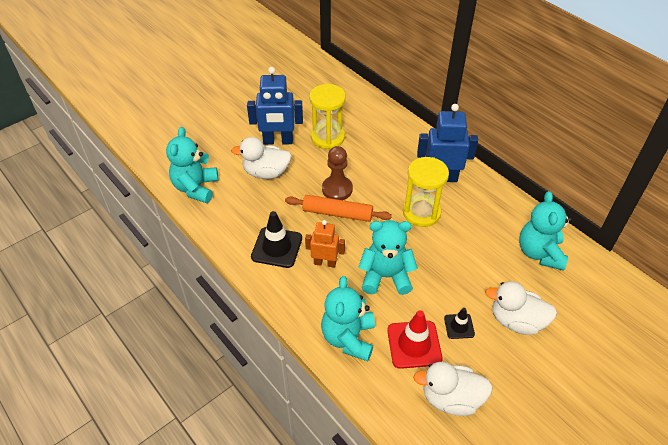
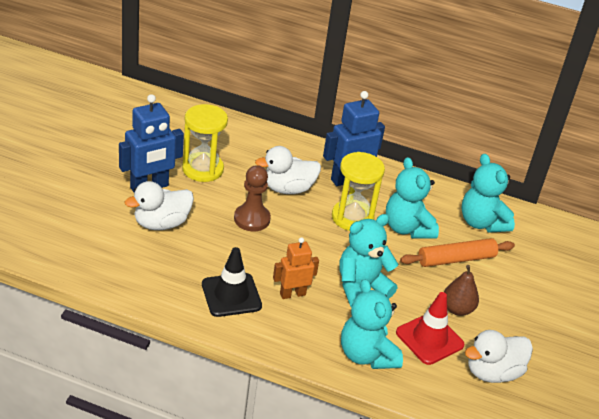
camera: 35 degrees left, 10 degrees down
(196, 188) = (90, 262): turquoise teddy bear -> turquoise teddy bear (407, 228)
(337, 213) = (270, 242): orange rolling pin -> orange rolling pin (456, 259)
(459, 326) = (457, 309): black traffic cone -> brown pear
(516, 321) = (501, 288): white duck -> white duck (287, 189)

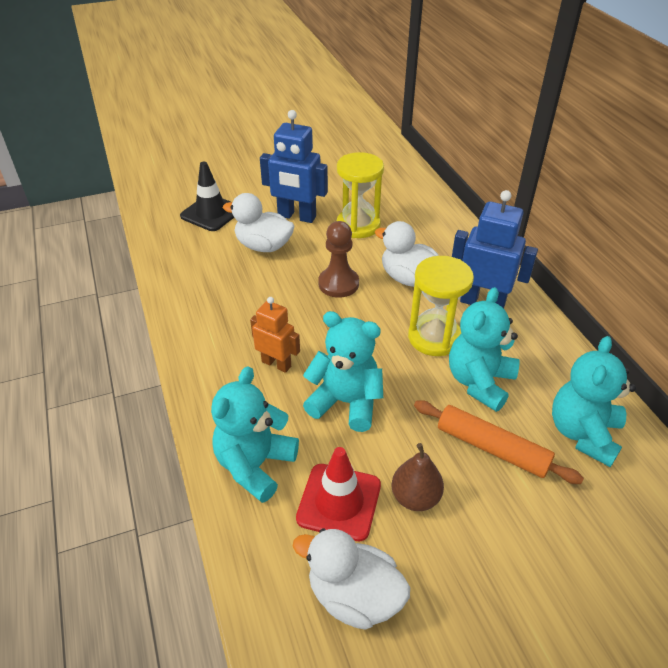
camera: 55 degrees right, 5 degrees up
(231, 295) = (228, 330): black traffic cone -> black traffic cone (211, 213)

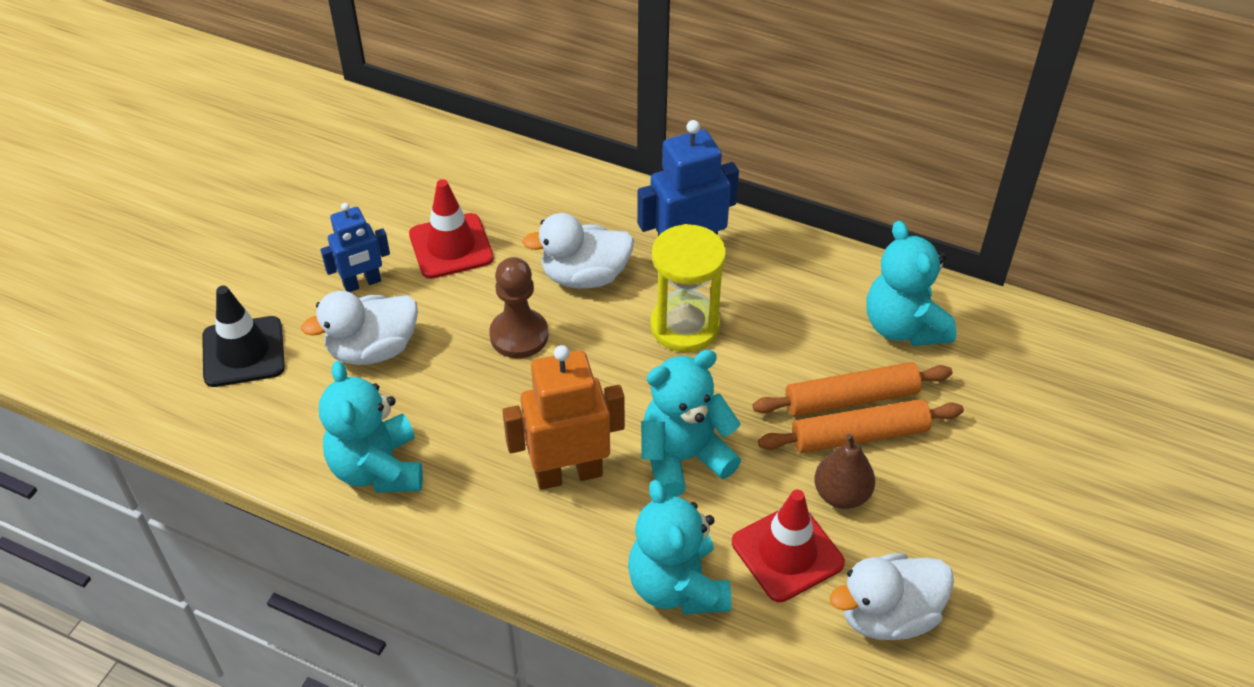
camera: 45 degrees left, 5 degrees up
(276, 364) = (568, 473): orange robot -> orange robot, size x1.60
(296, 216) = (362, 283): blue robot -> blue robot, size x0.63
(358, 225) = (451, 246): yellow hourglass -> red traffic cone
(471, 473) = (859, 435): none -> orange rolling pin
(479, 382) = (774, 342): turquoise teddy bear -> turquoise teddy bear (377, 468)

